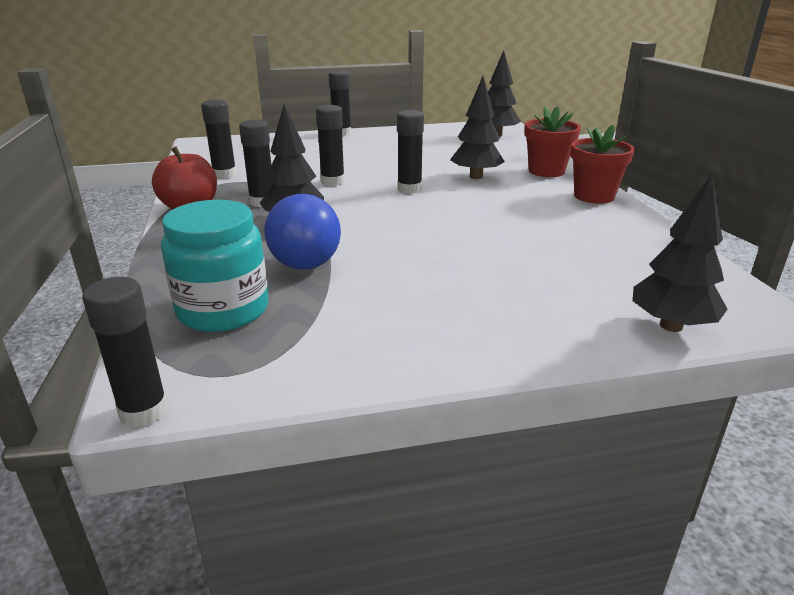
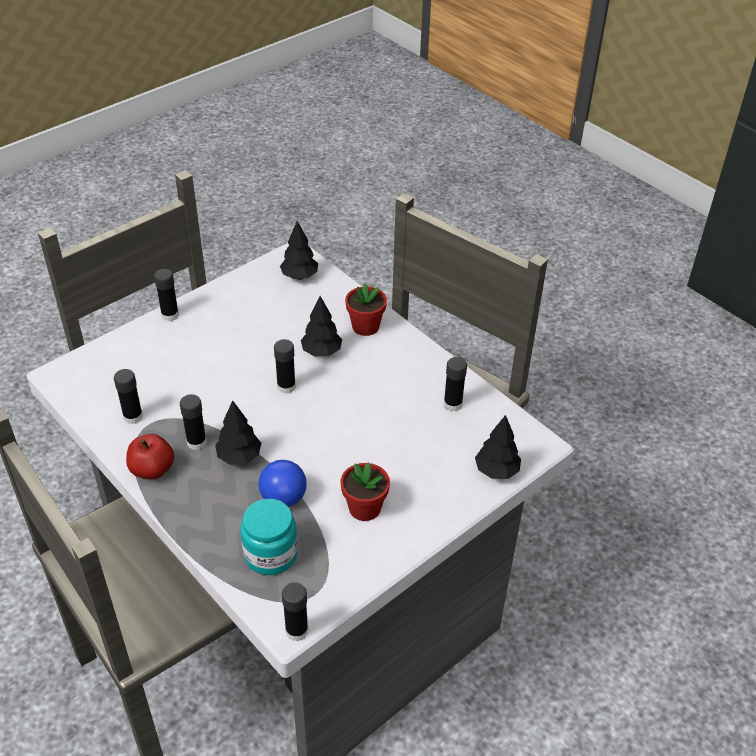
camera: 30 degrees left, 15 degrees up
(332, 181) = (224, 396): black glue stick -> black glue stick (453, 404)
(594, 196) = (411, 352): red flower pot -> red flower pot (364, 508)

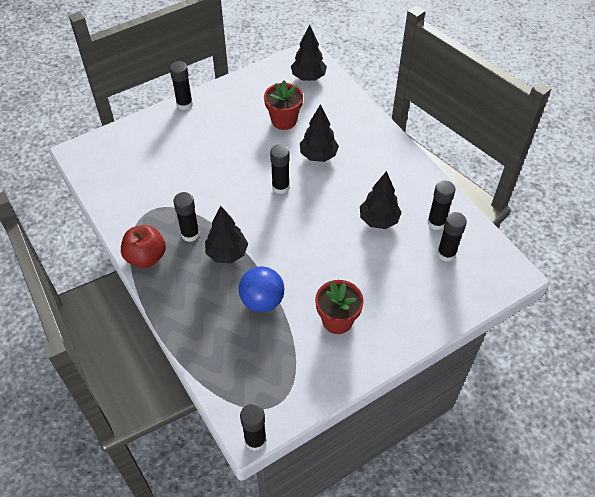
camera: 10 degrees right, 10 degrees up
(133, 417) = (136, 202): black glue stick -> black glue stick (446, 254)
(271, 554) = (242, 357): turquoise jar -> none
(365, 326) = (363, 134): red flower pot -> red flower pot (284, 120)
(496, 471) = (470, 298): black tree -> black tree (379, 220)

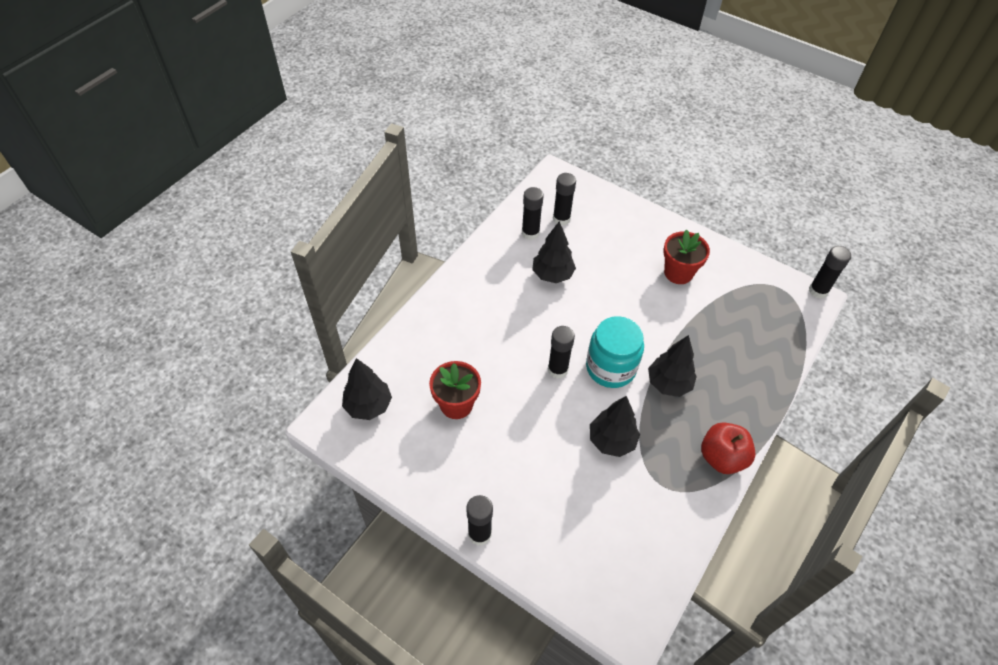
camera: 115 degrees left, 0 degrees up
(190, 234) = (668, 428): black glue stick -> none
(262, 301) = (698, 333): blue ball -> none
(263, 221) = (610, 367): none -> turquoise jar
(318, 155) = (494, 351): black tree -> black tree (611, 441)

